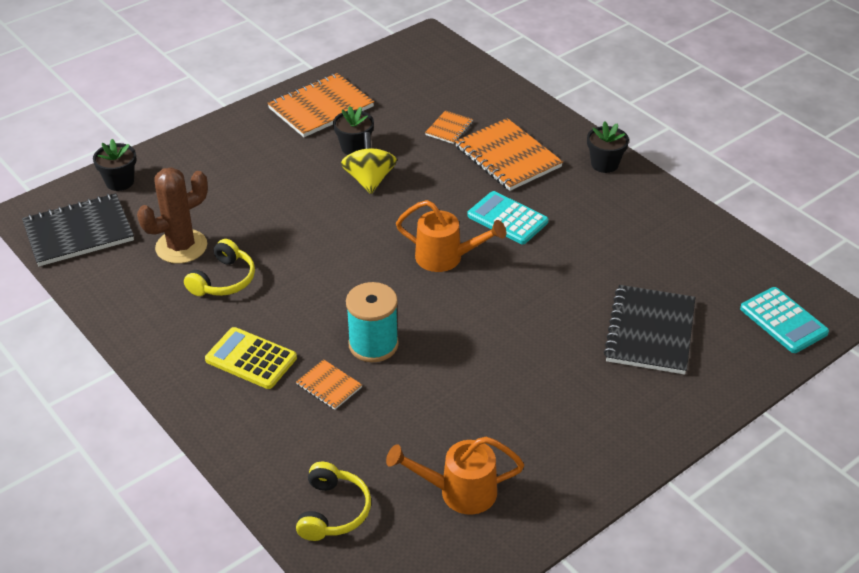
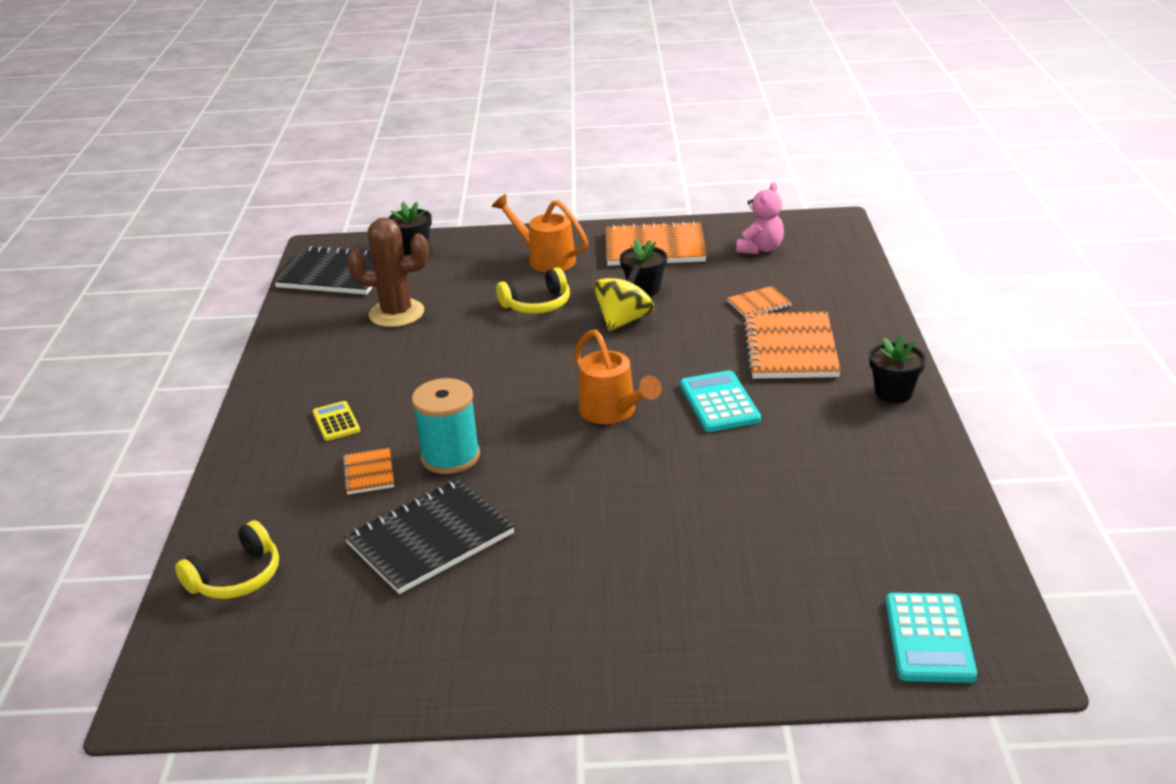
camera: 40 degrees right, 10 degrees down
(224, 280) = (396, 352): yellow headphones -> yellow headphones (537, 304)
(251, 359) = (336, 422): yellow calculator -> yellow calculator, size x0.63
(400, 80) = (760, 249): none -> pink teddy bear
(459, 492) = (360, 622): orange watering can -> orange watering can (546, 259)
(650, 332) = (744, 573): black notebook -> black notebook (430, 539)

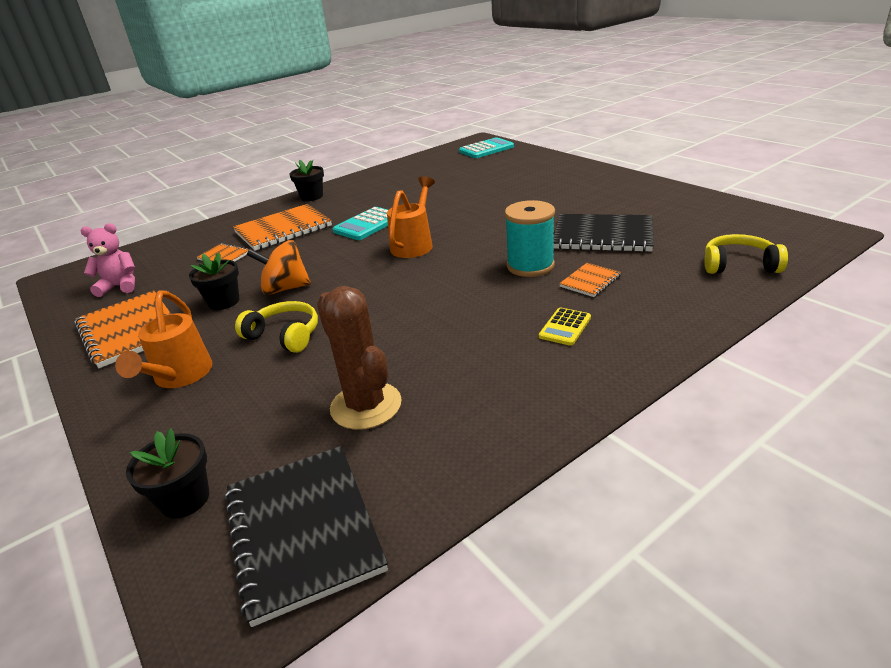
camera: 125 degrees left, 0 degrees up
(624, 320) = (285, 289): yellow spinning top -> orange spinning top

